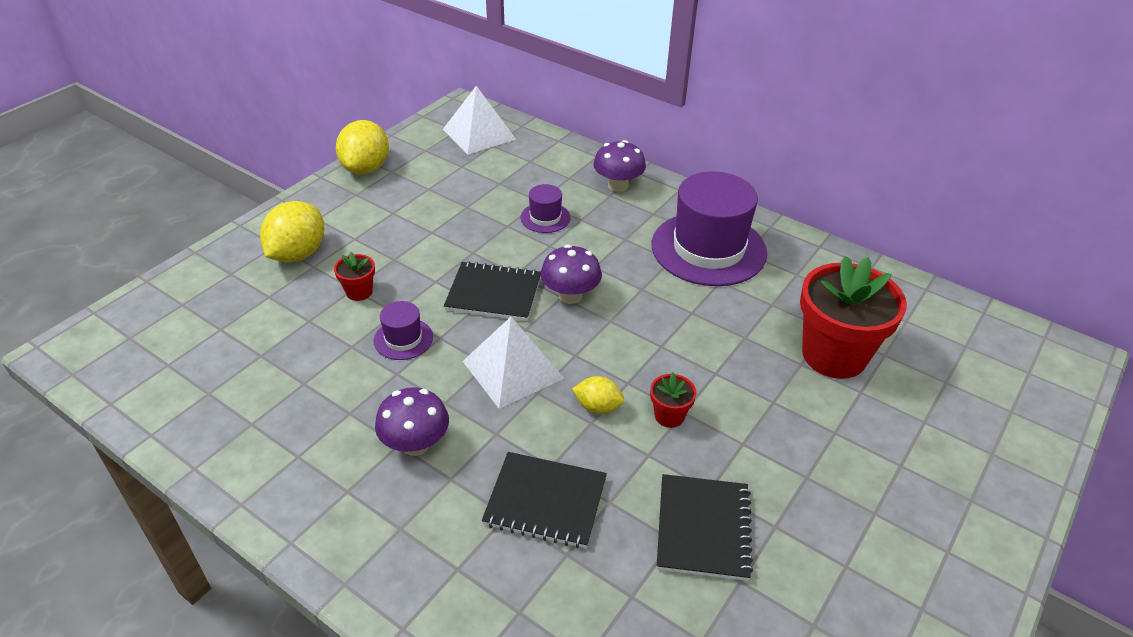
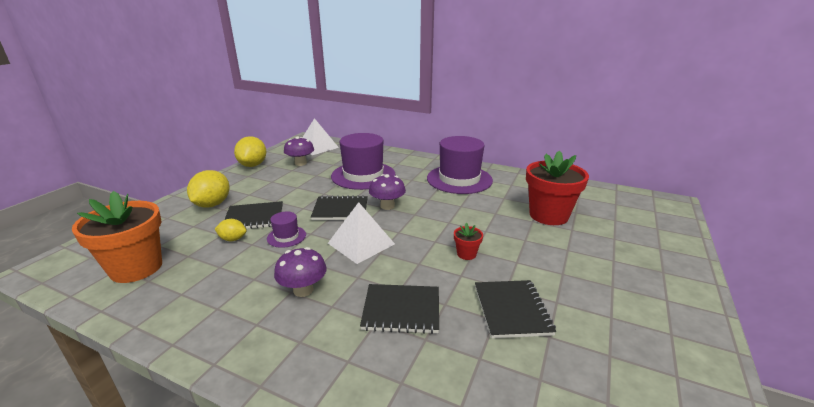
camera: 10 degrees left, 15 degrees down
(192, 367) = (136, 268): none -> orange flower pot
(359, 292) = (254, 217): red flower pot -> black notebook
(545, 217) = (363, 175): purple hat -> purple hat, size x2.21
(597, 407) = (420, 255): yellow lemon -> yellow lemon (233, 239)
(618, 185) = (400, 160): purple mushroom -> purple mushroom (300, 163)

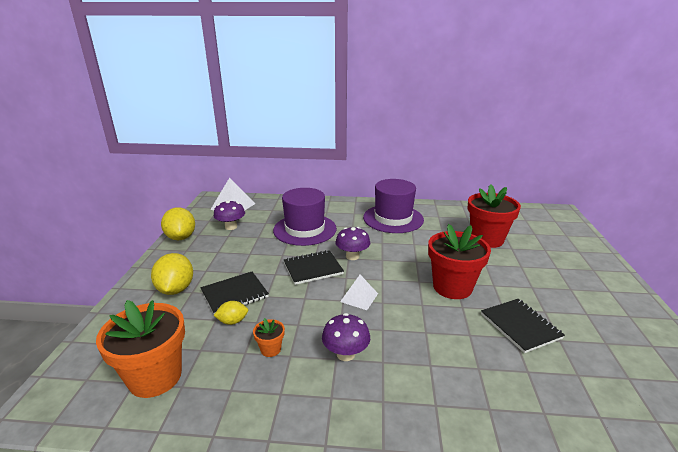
camera: 20 degrees left, 0 degrees up
(242, 269) = (270, 349): none -> orange flower pot
(286, 236) = (284, 306): purple hat -> none
(361, 243) = (359, 297): white pyramid -> white pyramid, size x0.64
(401, 310) = (441, 349): black notebook -> none
(466, 254) = (452, 287): red flower pot -> red flower pot, size x2.29

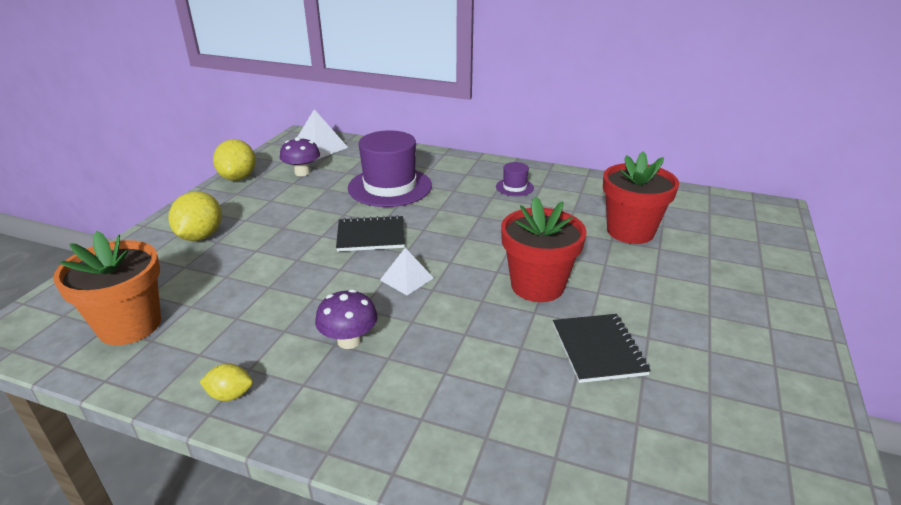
camera: 15 degrees right, 5 degrees up
(232, 321) = (242, 281): yellow lemon -> yellow lemon (230, 395)
(234, 294) = (262, 251): black notebook -> none
(270, 349) = (266, 319): orange flower pot -> none
(352, 256) = (429, 228): purple mushroom -> none
(393, 218) = (514, 187): purple hat -> purple hat, size x0.45

